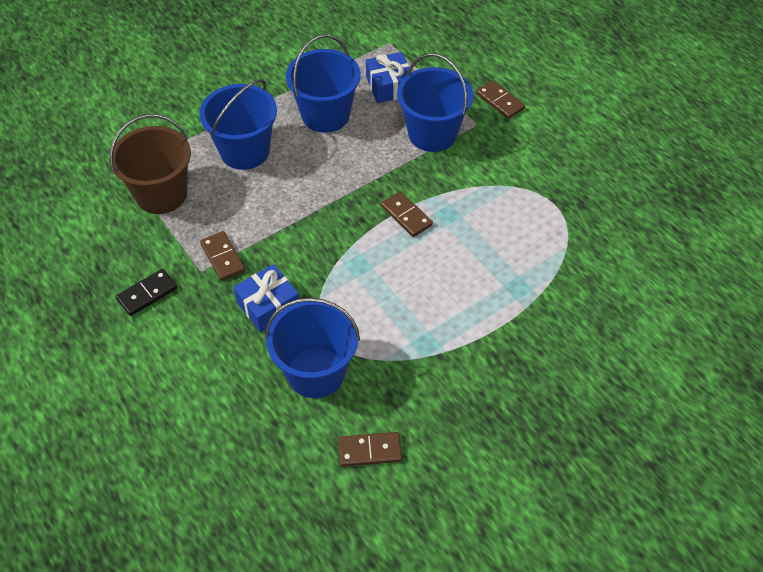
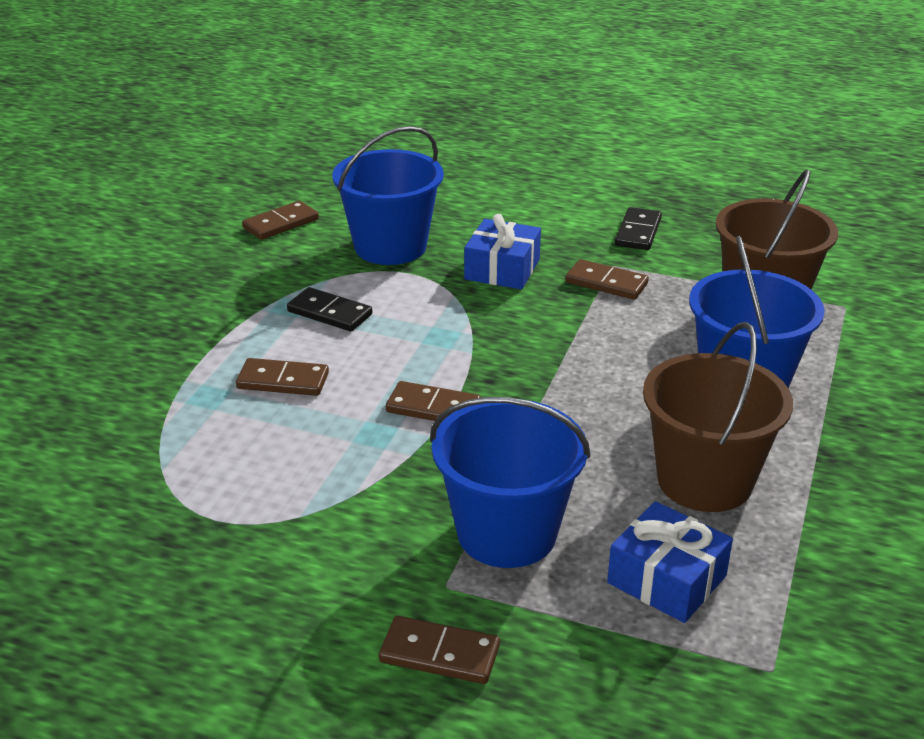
camera: 145 degrees right, 20 degrees down
(325, 115) = (704, 480): blue bucket -> brown bucket
(406, 322) = (330, 313): none -> black domino
(470, 277) = (283, 381): none -> brown domino

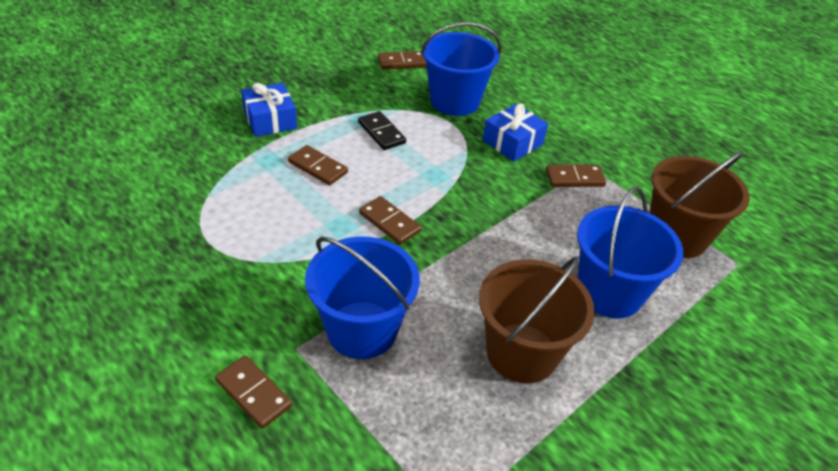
camera: 25 degrees right, 10 degrees up
(606, 283) = (574, 178): brown domino -> brown domino turned 60 degrees counterclockwise
(638, 232) = (628, 149): black domino -> none
(667, 579) = (435, 413): blue gift -> blue gift (270, 120)

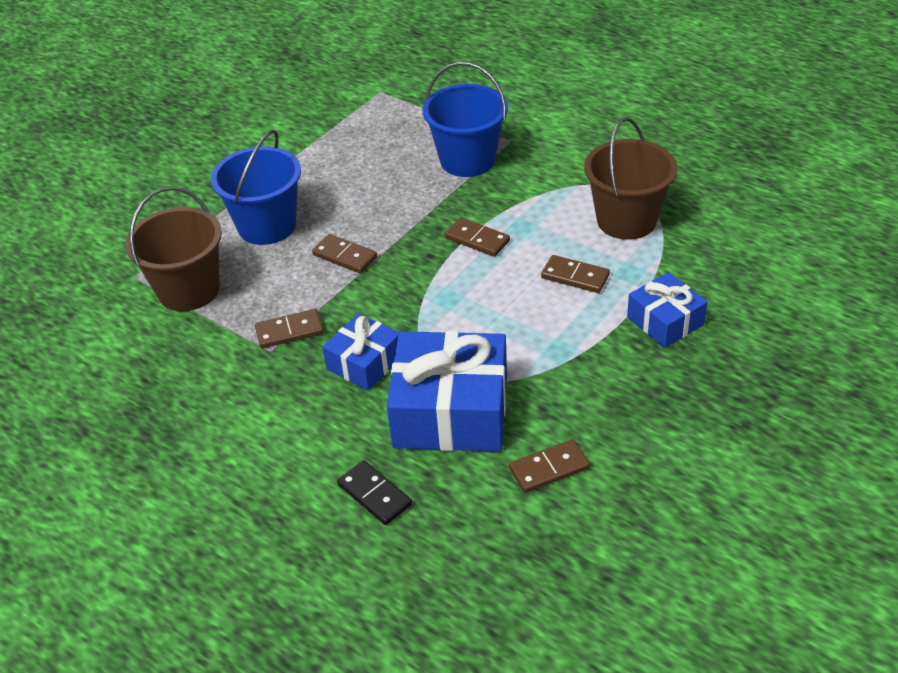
camera: 175 degrees right, 0 degrees up
(254, 393) = (524, 115): brown domino -> brown domino (345, 256)
(381, 133) = (527, 336): black domino -> black domino (374, 495)
(455, 101) = (451, 411): blue bucket -> blue gift
(521, 353) = (342, 171): brown bucket -> brown bucket (626, 220)

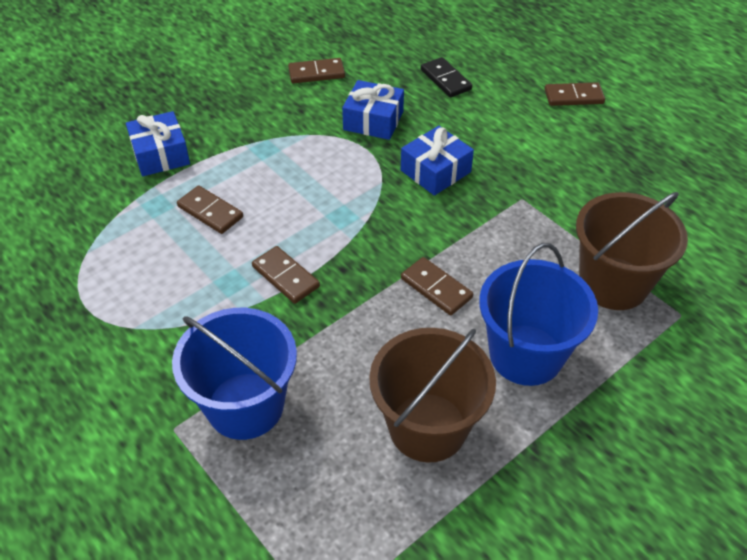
camera: 170 degrees left, 5 degrees up
(289, 331) = (503, 214): brown domino -> brown domino (573, 96)
(451, 411) = (373, 121): blue gift -> blue gift, size x0.56
(626, 220) = (117, 264): brown bucket -> brown bucket (427, 427)

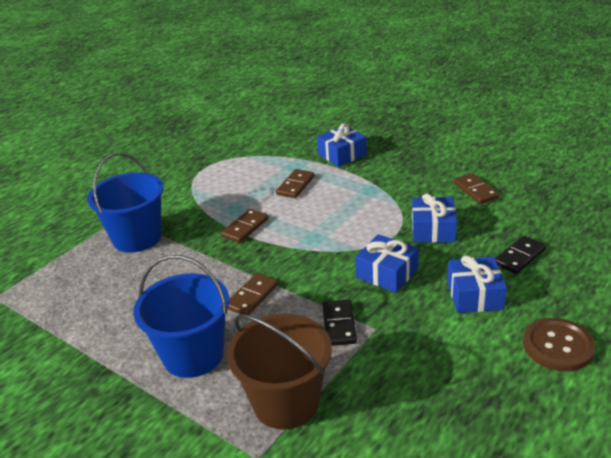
camera: 80 degrees right, 15 degrees down
(427, 427) = (123, 314): brown bucket -> none
(492, 122) = (474, 295): none -> blue gift
(508, 223) = (339, 324): none -> black domino
(573, 96) = (558, 346): brown domino -> brown button

